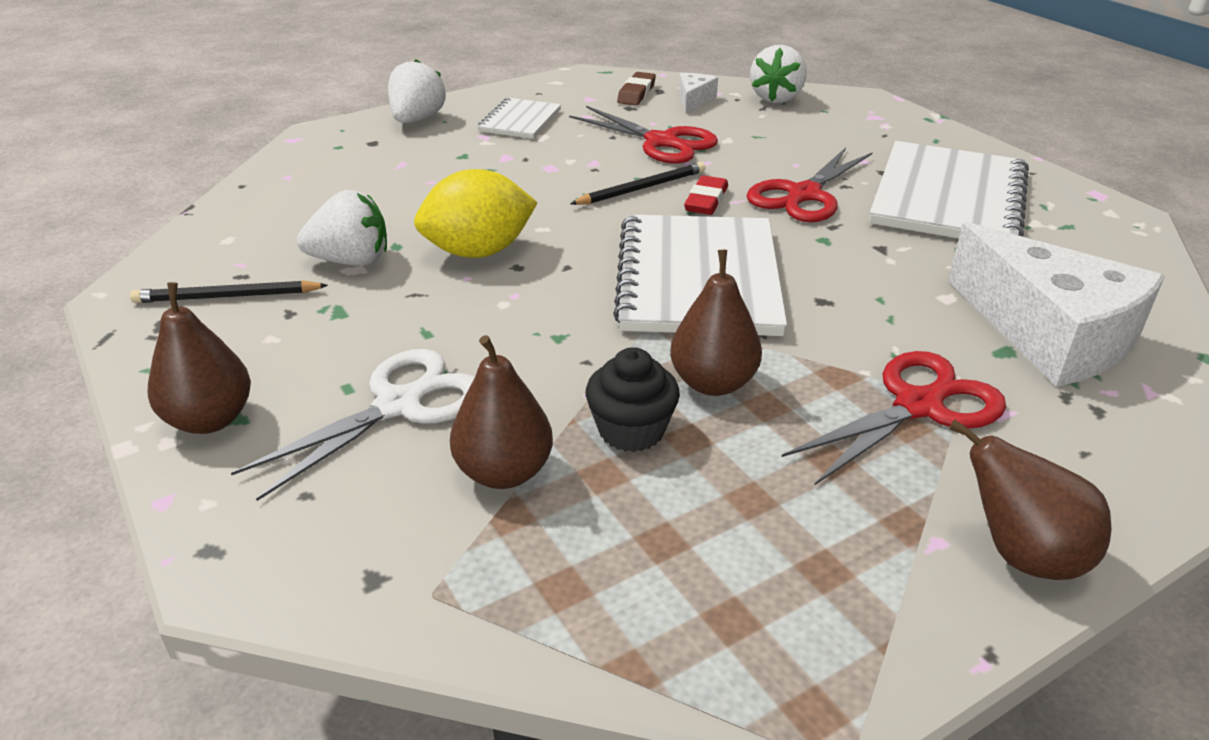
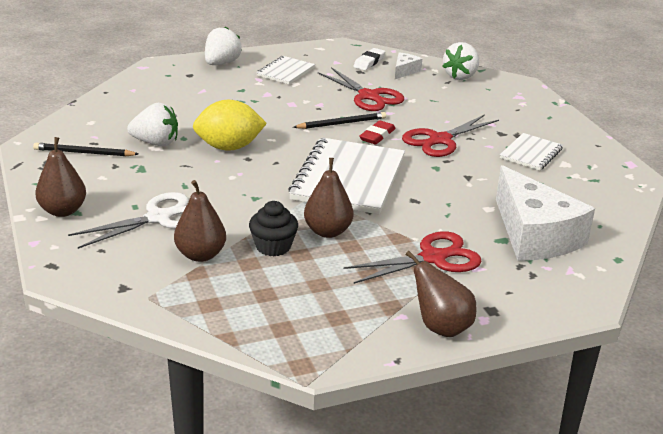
camera: 10 degrees right, 5 degrees down
(636, 93) = (369, 62): brown eraser -> white eraser
(949, 198) = (531, 153): white notebook -> white notebook, size x0.52

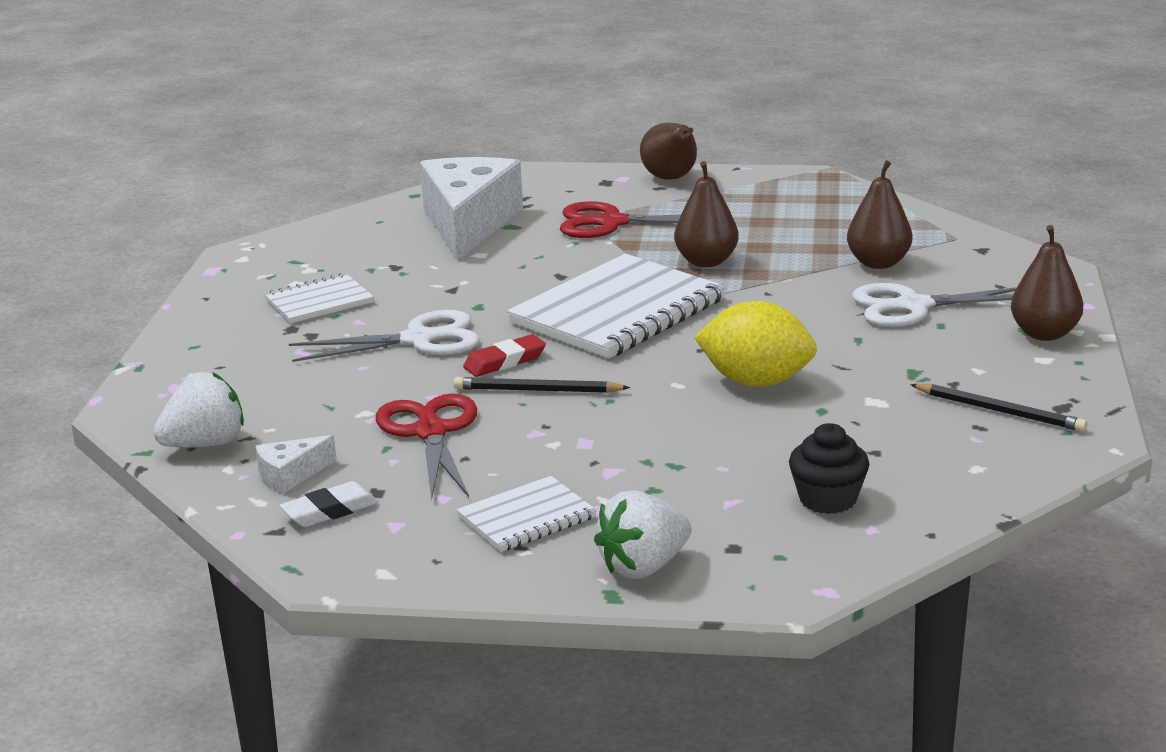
camera: 150 degrees left, 5 degrees down
(156, 143) = (872, 408): white strawberry -> none
(273, 246) = (785, 258): black cupcake -> black cupcake (828, 499)
(439, 140) = (419, 339): red scissors -> white scissors

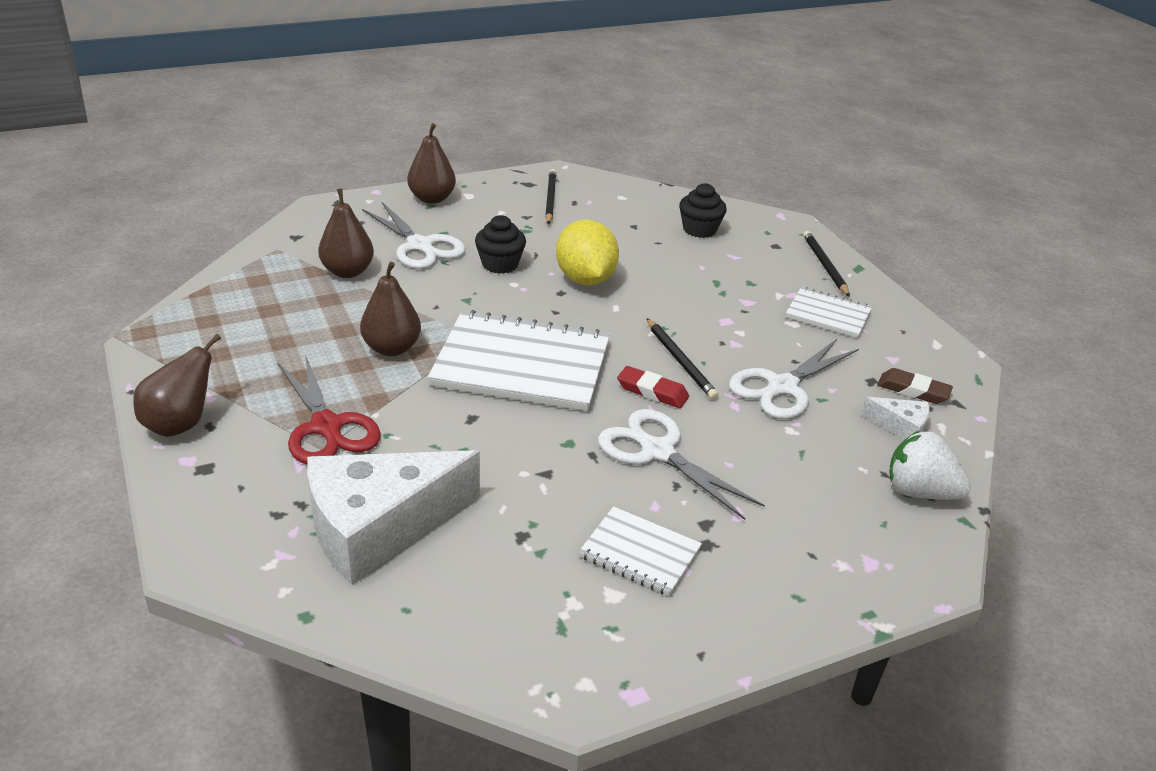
camera: 125 degrees left, 10 degrees up
(330, 511) = (913, 390): white eraser -> brown eraser
(430, 432) = (782, 387): red scissors -> white scissors
(643, 567) = (824, 265): white strawberry -> black pencil
(833, 341) = (500, 264): none -> black cupcake

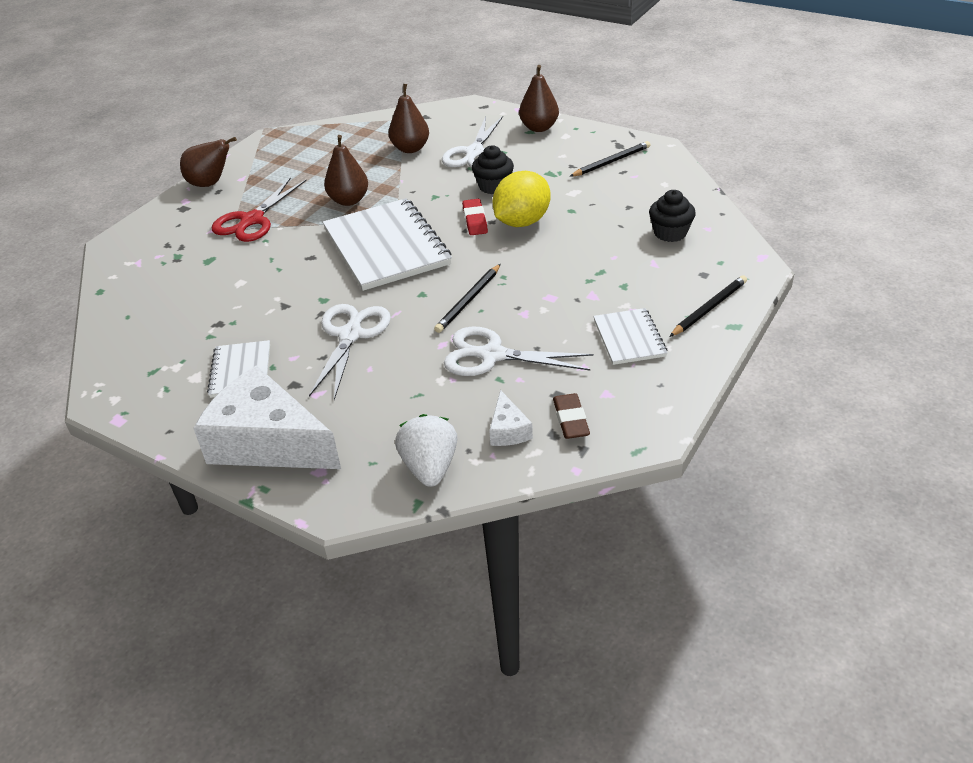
camera: 60 degrees right, 5 degrees up
(378, 527) = (183, 277): white cheese -> white cheese (267, 442)
(652, 391) = (417, 305): red eraser -> red eraser (475, 220)

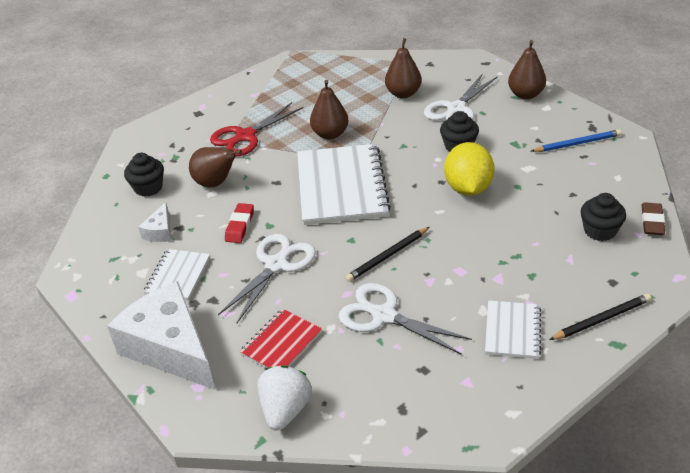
camera: 20 degrees right, 0 degrees up
(159, 292) = (148, 188): none -> black cupcake
(210, 184) = (228, 94): brown pear -> brown pear (215, 183)
(394, 407) = (281, 343): none -> red notebook
(475, 220) = (427, 177): red eraser -> red eraser (240, 226)
(508, 430) = (365, 393): white cheese -> white cheese (160, 231)
(522, 222) = (468, 188): yellow lemon -> yellow lemon turned 60 degrees counterclockwise
(570, 420) = (423, 399): brown eraser -> brown eraser (652, 222)
(611, 162) = (577, 143): black pencil -> blue pencil

